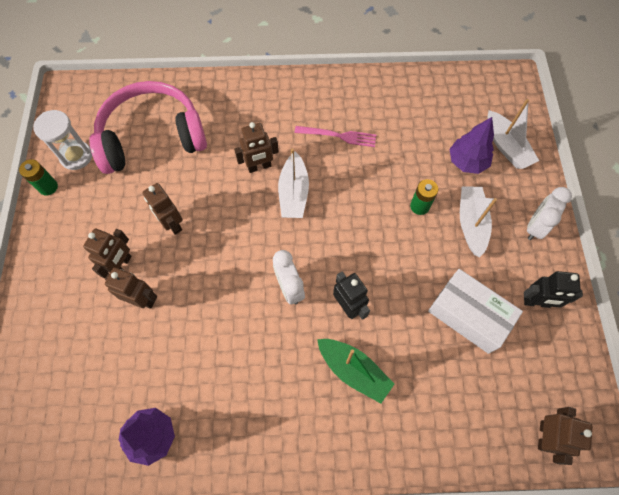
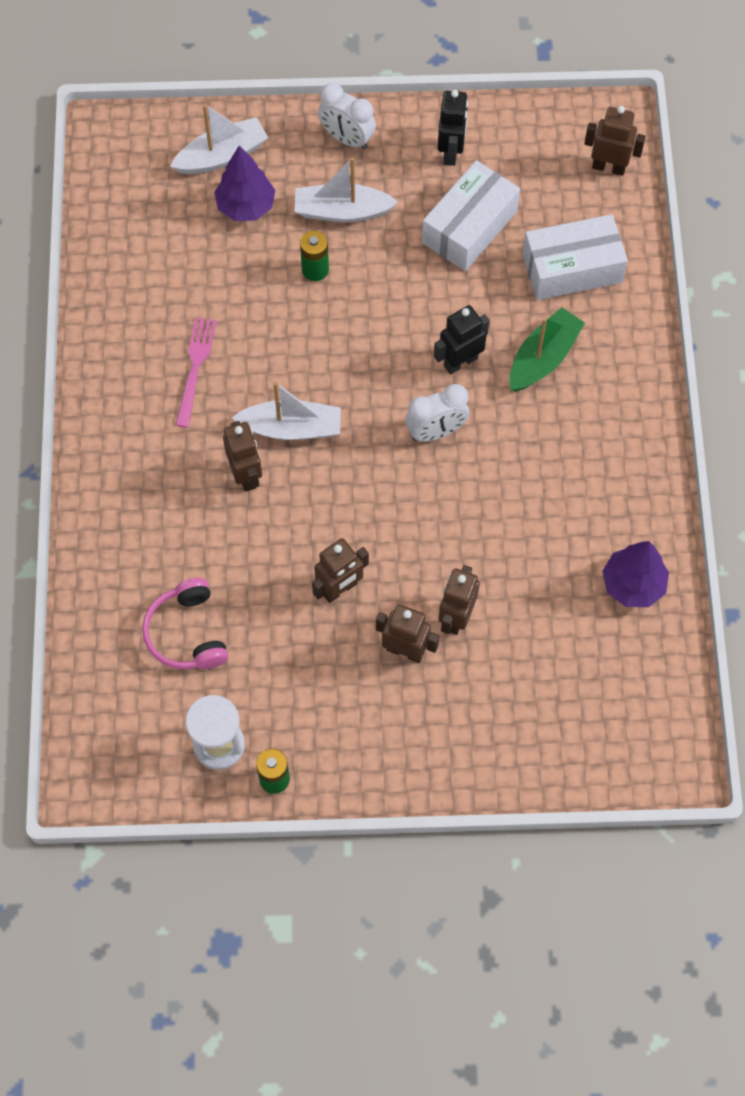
camera: 90 degrees left, 0 degrees up
(152, 137) = (187, 633): pink headphones -> pink headphones, size x0.54
(438, 398) = (572, 268): none -> white box

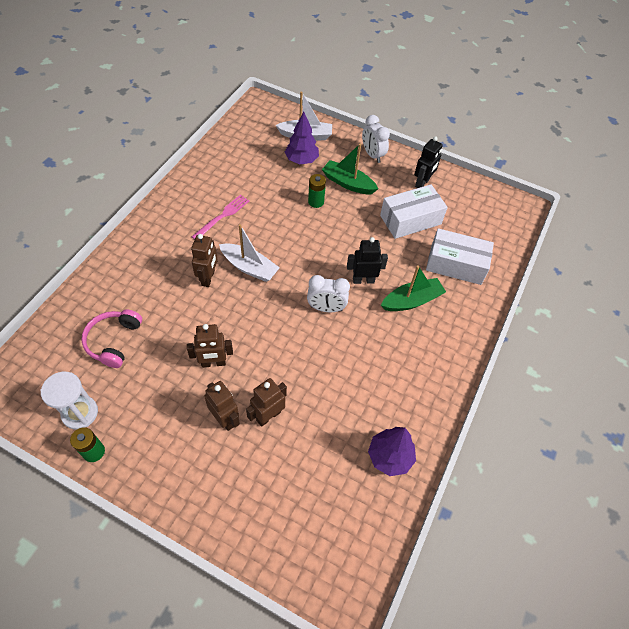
camera: 25 degrees right, 10 degrees down
(342, 211) = (348, 183): white boat -> green boat
(608, 167) = (505, 227): brown robot -> none

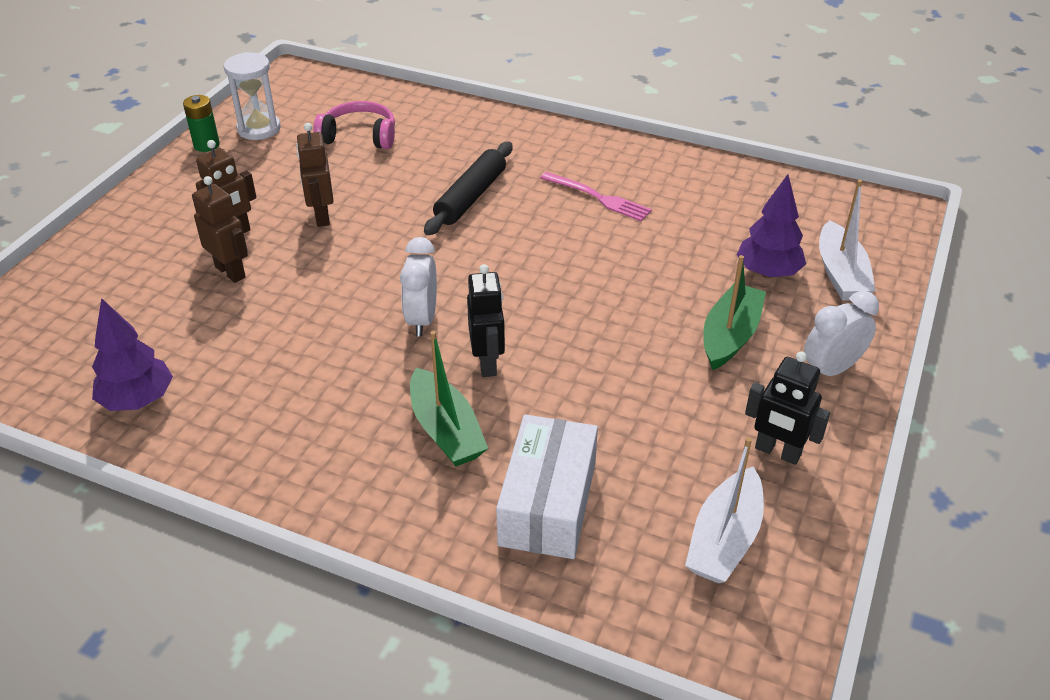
camera: 90 degrees right, 15 degrees down
(208, 278) = (471, 197): brown robot -> black rolling pin
(249, 267) = (497, 233): white boat -> white boat (724, 539)
(316, 202) = (664, 296): green battery -> none
(410, 220) = (658, 430): white box -> none

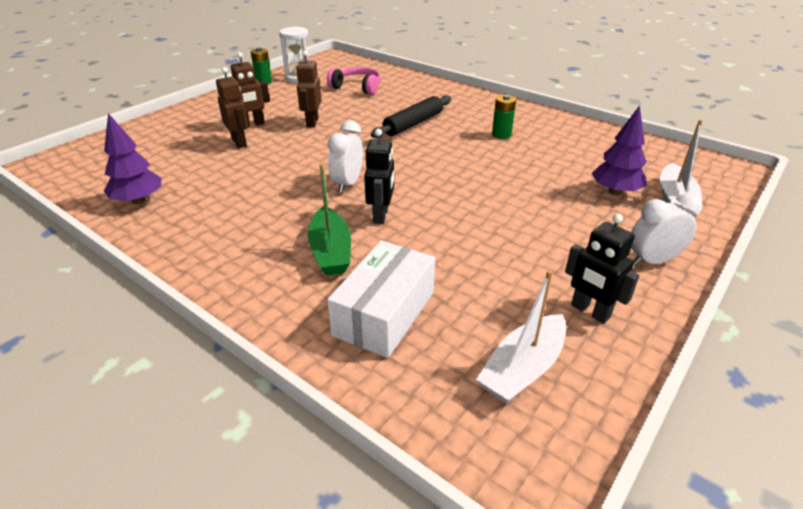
camera: 15 degrees right, 5 degrees down
(599, 198) = (501, 134): pink fork -> green battery
(730, 336) = (572, 226): green boat -> none

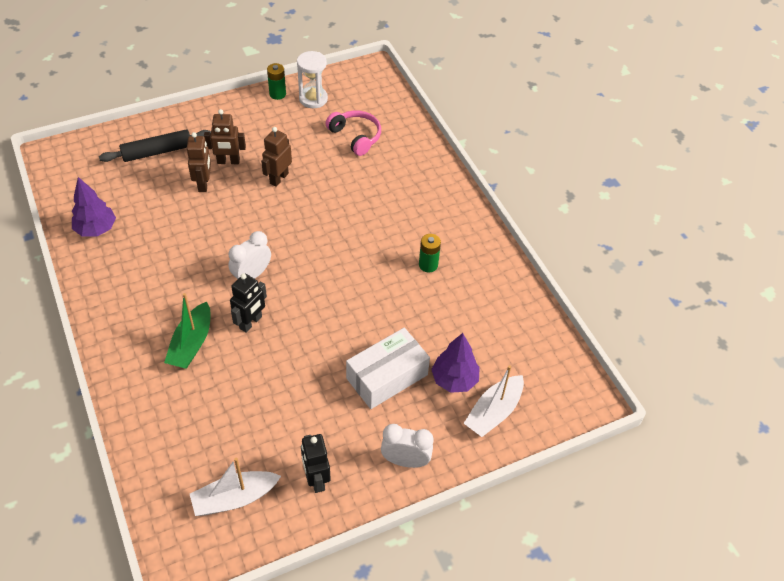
camera: 25 degrees right, 15 degrees up
(384, 313) = (187, 415): white box -> white box (387, 376)
(413, 124) = (363, 217): black rolling pin -> black rolling pin (157, 152)

